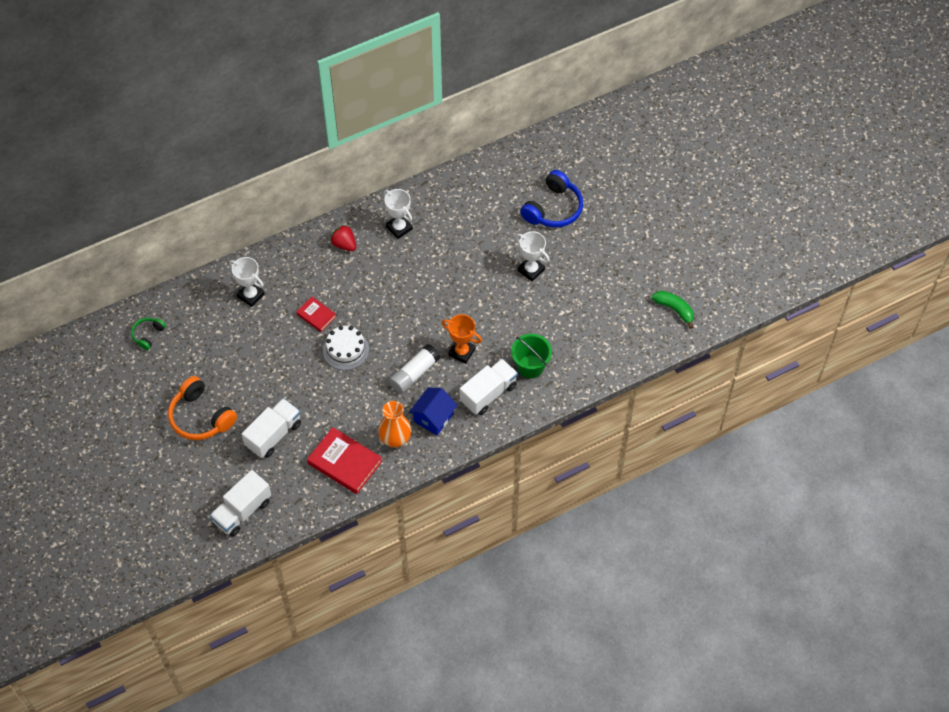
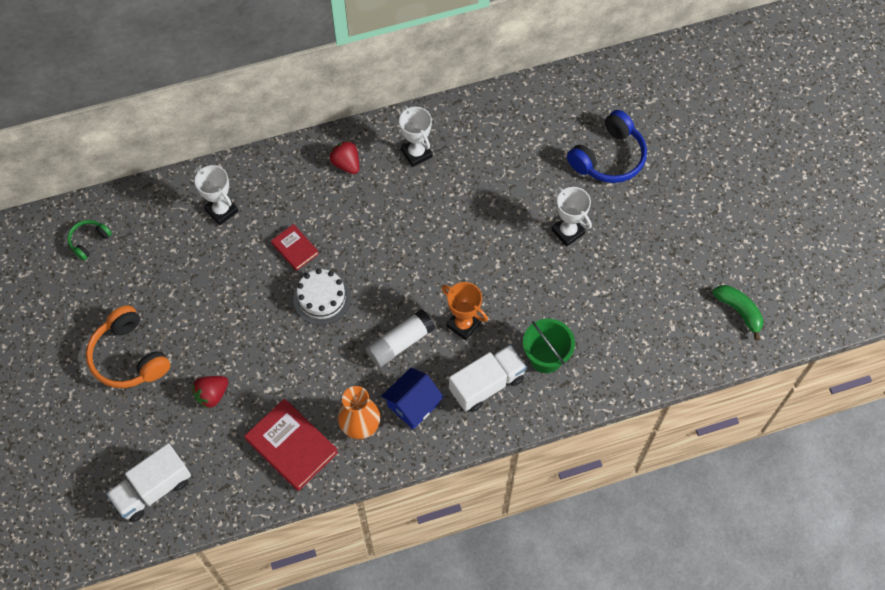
camera: 10 degrees right, 5 degrees up
(273, 435) = (212, 395): white truck -> red strawberry

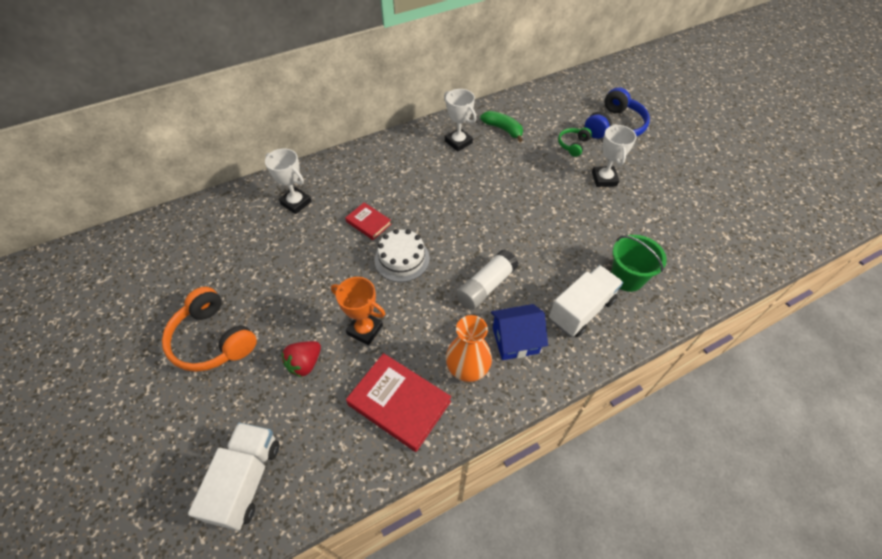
camera: 10 degrees left, 10 degrees down
(89, 241) = (170, 243): green headphones -> green headphones (573, 145)
(153, 489) = (246, 480): white truck -> white truck turned 150 degrees clockwise
(346, 164) = (401, 156): red strawberry -> none
(413, 405) = (515, 340): blue house -> blue house turned 45 degrees clockwise
(463, 324) = (540, 261): orange trophy -> orange trophy (365, 329)
(568, 231) = (604, 179): white trophy -> white trophy turned 45 degrees clockwise
(739, 311) = (776, 216): green banana -> green banana (503, 129)

